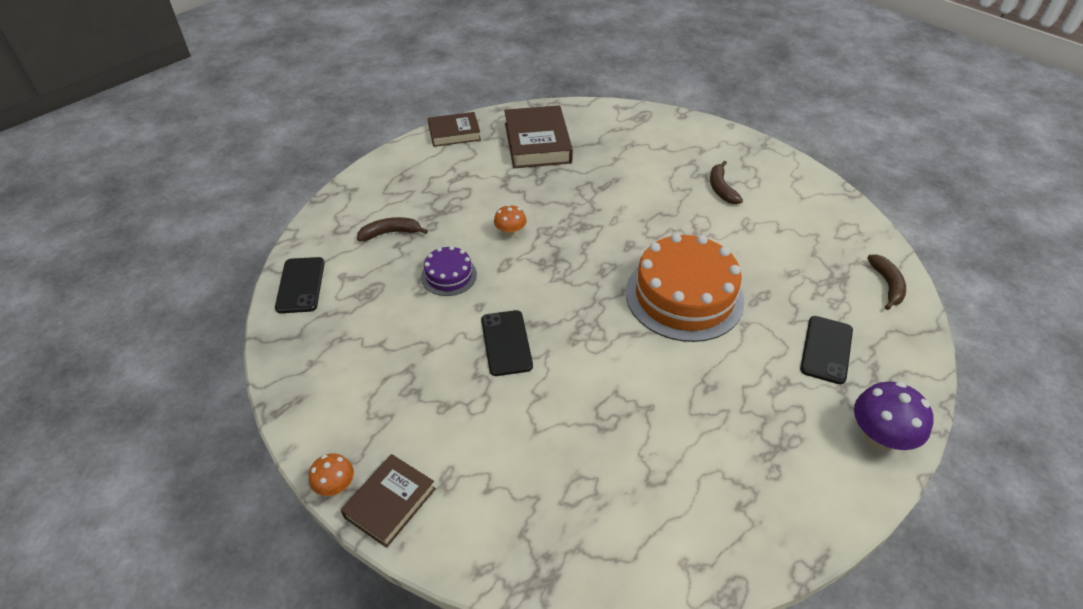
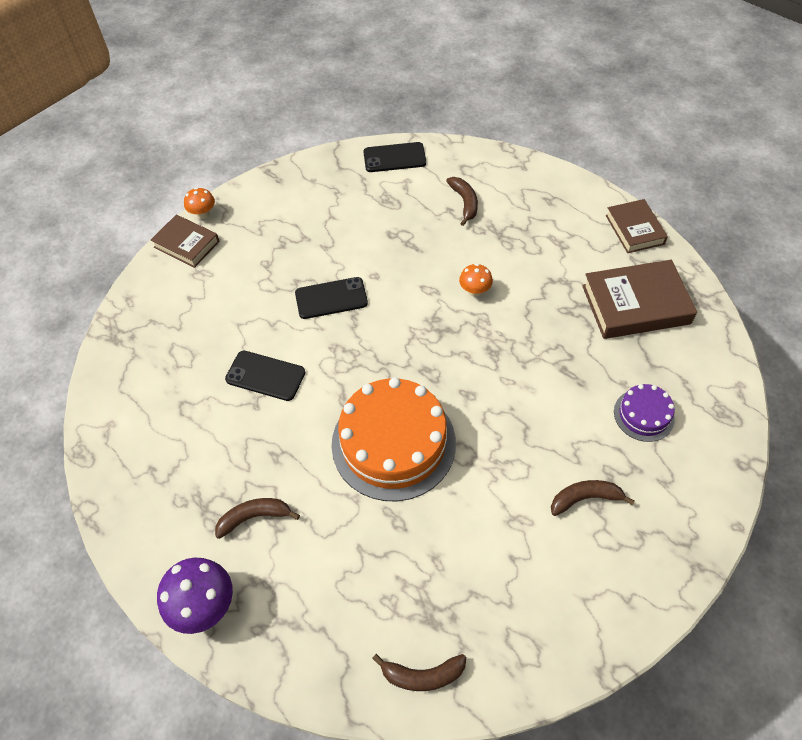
camera: 90 degrees right, 10 degrees up
(449, 275) = (412, 250): purple cake -> purple cake (644, 415)
(779, 402) = (254, 517): none -> brown banana
(826, 349) = (319, 577): black phone -> black phone (265, 376)

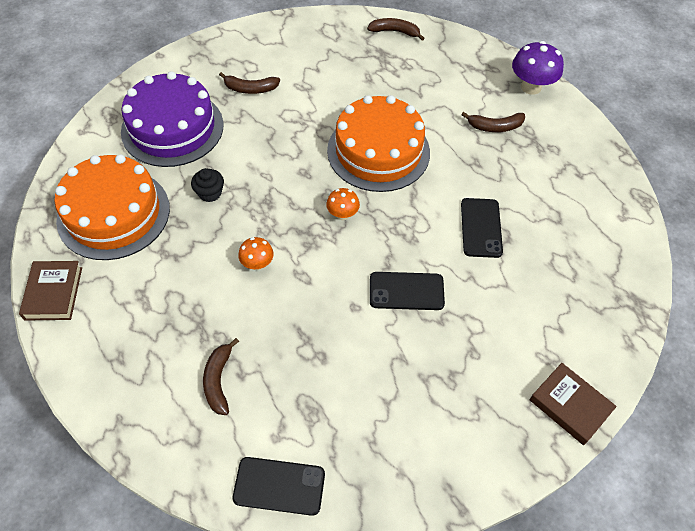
camera: 170 degrees left, 0 degrees up
(203, 214) = (552, 451): orange mushroom -> orange mushroom (342, 214)
(265, 376) = (481, 228): black phone -> black phone turned 60 degrees clockwise
(556, 347) = (210, 193): none -> black cupcake
(635, 304) = (113, 213): brown book -> orange cake
(644, 415) = (172, 128): purple cake -> purple cake, size x2.06

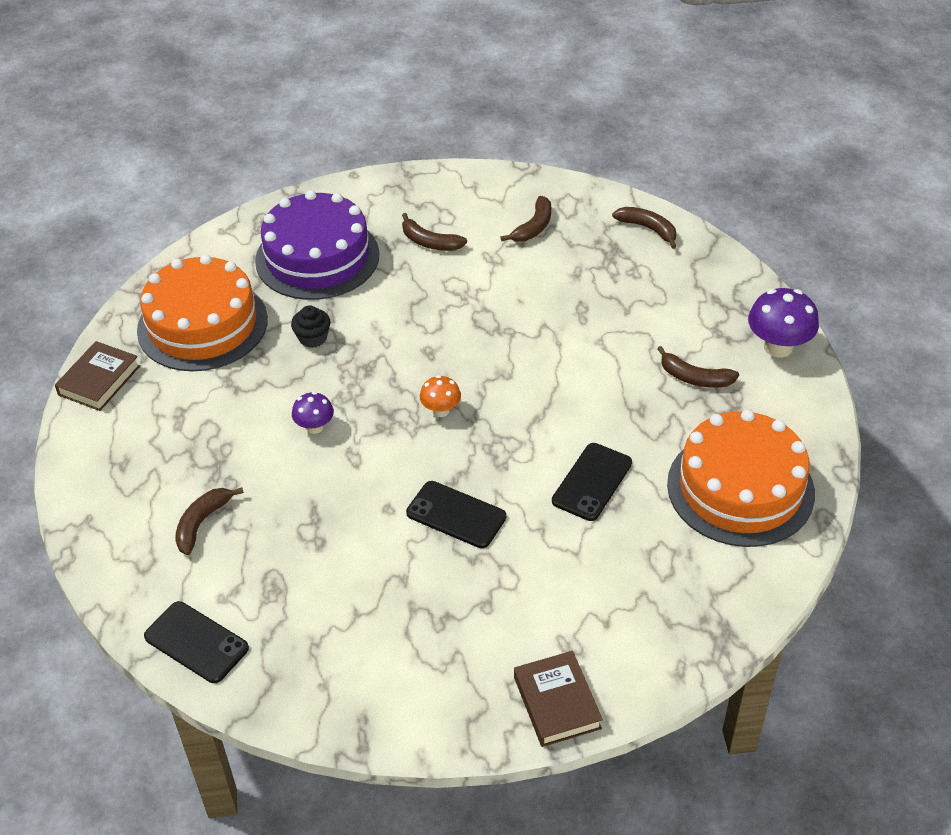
camera: 30 degrees right, 10 degrees down
(257, 264) = (314, 427): orange mushroom -> purple mushroom
(317, 54) = (533, 227): none -> brown banana
(378, 151) = (530, 357): orange cake -> orange cake (740, 488)

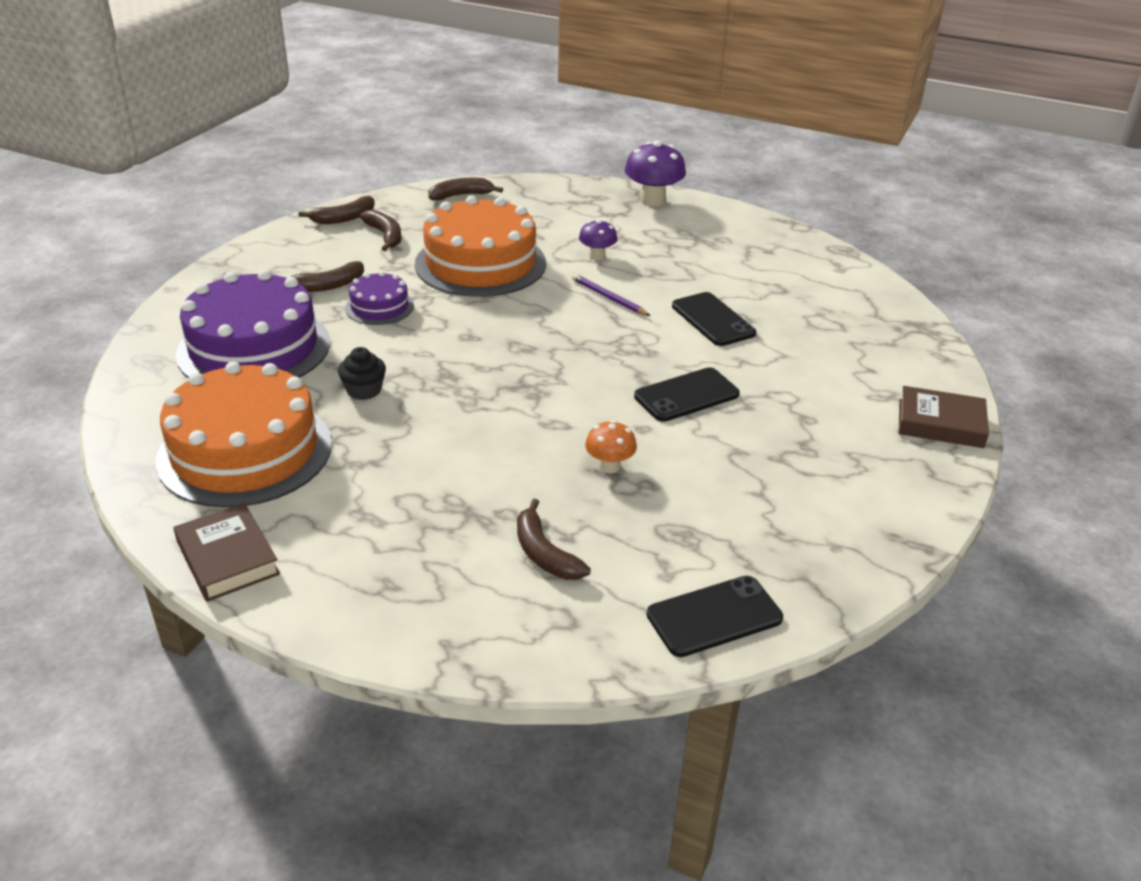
camera: 60 degrees left, 10 degrees down
(314, 427) = (489, 432): purple mushroom -> purple mushroom (597, 256)
(426, 284) = (379, 307): none -> purple cake
(441, 410) = (550, 357): orange mushroom -> orange mushroom (609, 466)
(564, 401) = (608, 298): none -> purple pencil
(694, 378) = (647, 239): brown banana -> brown banana (344, 218)
(740, 488) = (779, 266): orange cake -> orange cake (480, 263)

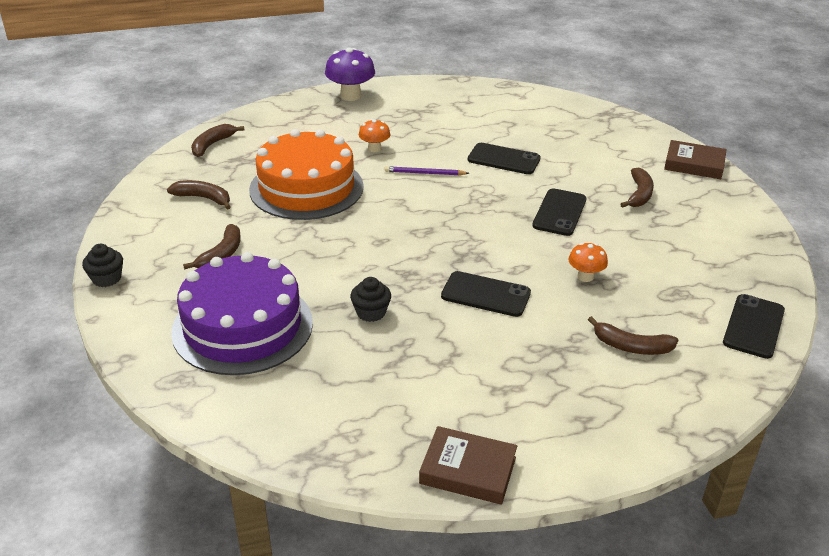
camera: 40 degrees left, 0 degrees up
(223, 264) = (106, 278): none -> black cupcake
(245, 451) = (360, 398): orange cake -> none
(344, 218) = (148, 199): brown banana -> brown banana (639, 194)
(379, 307) = (286, 251): purple cake -> none
(485, 429) = (485, 294): none -> black phone
(597, 256) = (374, 149): purple mushroom -> orange mushroom
(940, 423) = (694, 164): brown book -> brown book turned 45 degrees clockwise

